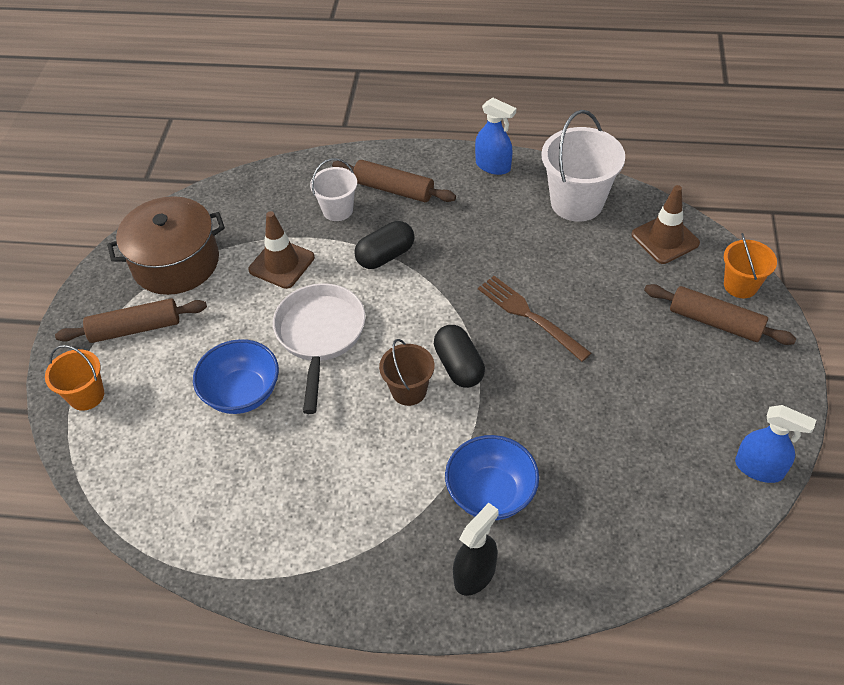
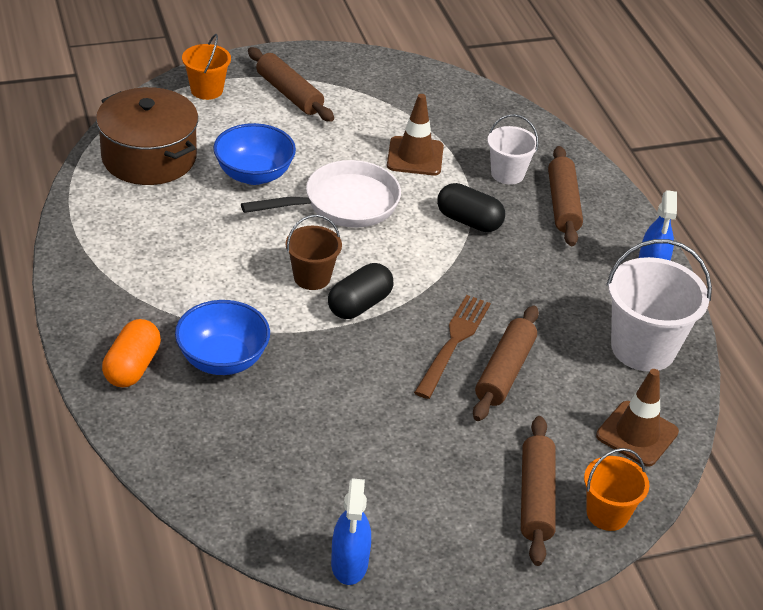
camera: 60 degrees right, 10 degrees down
(176, 262) = (376, 93): brown pot -> brown pot (149, 157)
(475, 574) = (132, 367): black spray bottle -> orange capsule
(574, 294) = (504, 372): none -> brown rolling pin

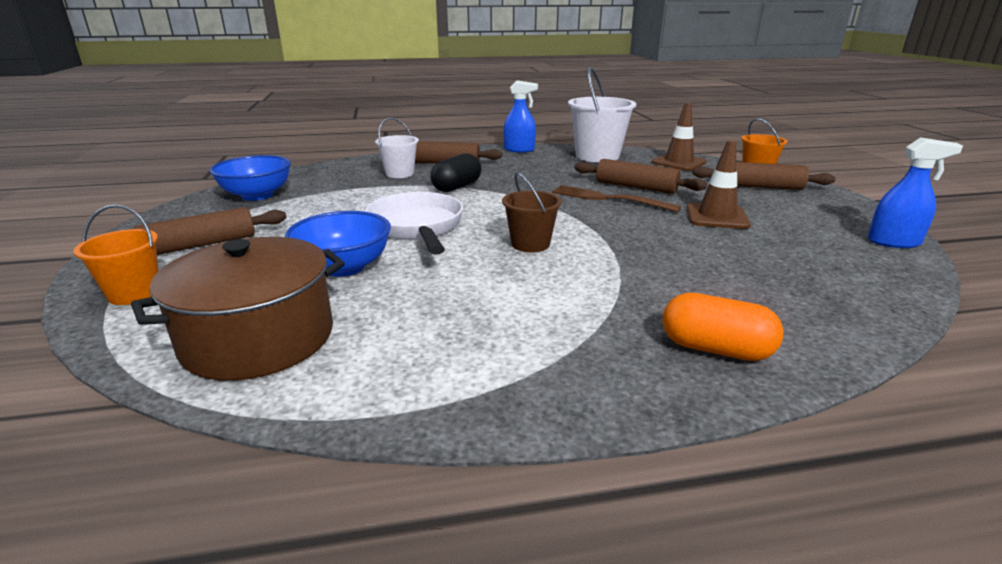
camera: 80 degrees left, 15 degrees down
(222, 359) = (672, 290): blue bowl -> blue bowl (257, 195)
(359, 305) = (568, 227): black capsule -> none
(415, 156) = (358, 199): brown traffic cone -> brown traffic cone (716, 217)

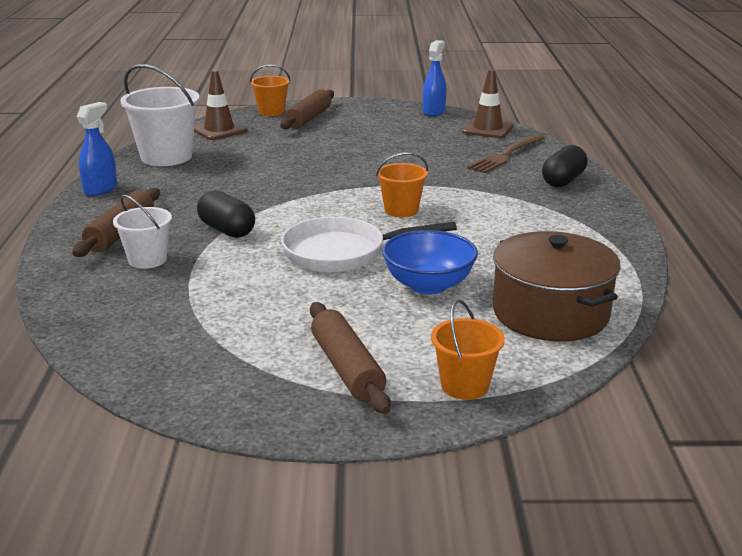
camera: 80 degrees left, 0 degrees up
(257, 195) = (174, 352): blue bowl -> none
(530, 244) = (401, 210): brown bucket -> orange bucket
(608, 199) = (306, 171): brown fork -> brown fork (505, 155)
(636, 187) = (281, 156): brown rolling pin -> none
(715, 349) = (563, 181): orange capsule -> black capsule
(716, 217) = (369, 144): brown traffic cone -> brown traffic cone (487, 129)

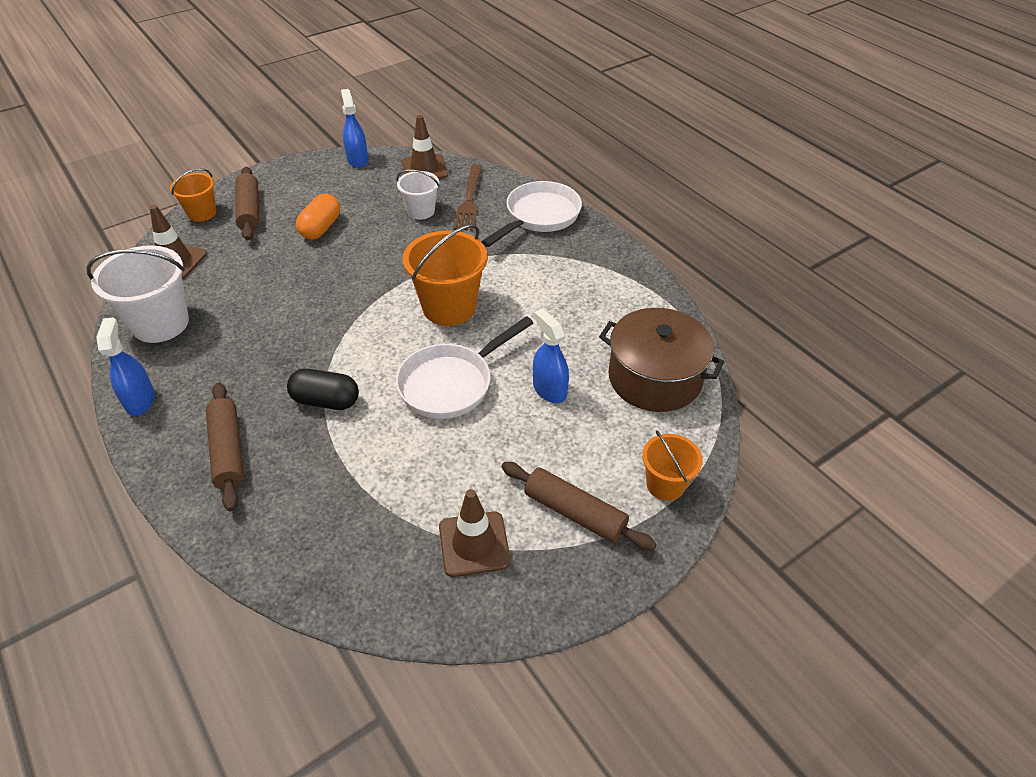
camera: 35 degrees left, 20 degrees up
(147, 260) = (292, 474): white bucket -> white bucket (421, 211)
(231, 351) = (474, 544): none -> brown traffic cone
(352, 140) = (321, 228): none -> orange capsule
(401, 210) = (449, 307): orange bucket -> orange bucket, size x1.71
(428, 285) = (549, 389): blue bowl -> blue spray bottle
(563, 181) = (539, 216): black capsule -> white pan

